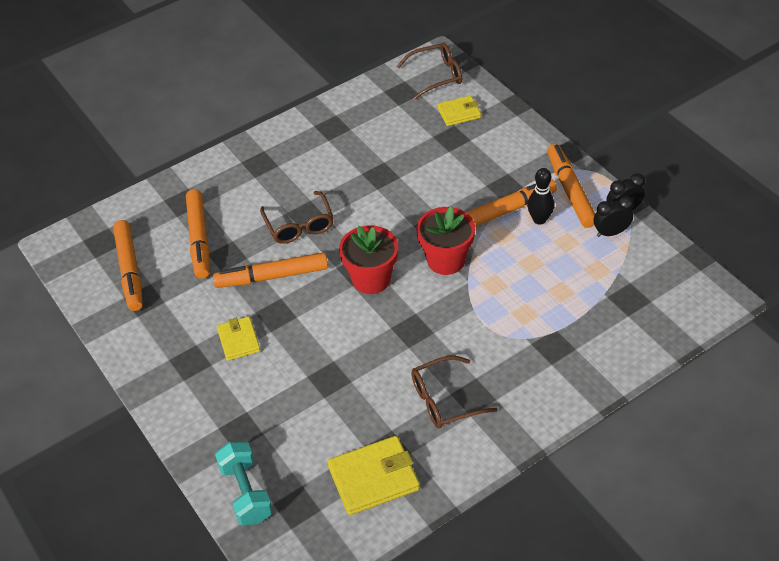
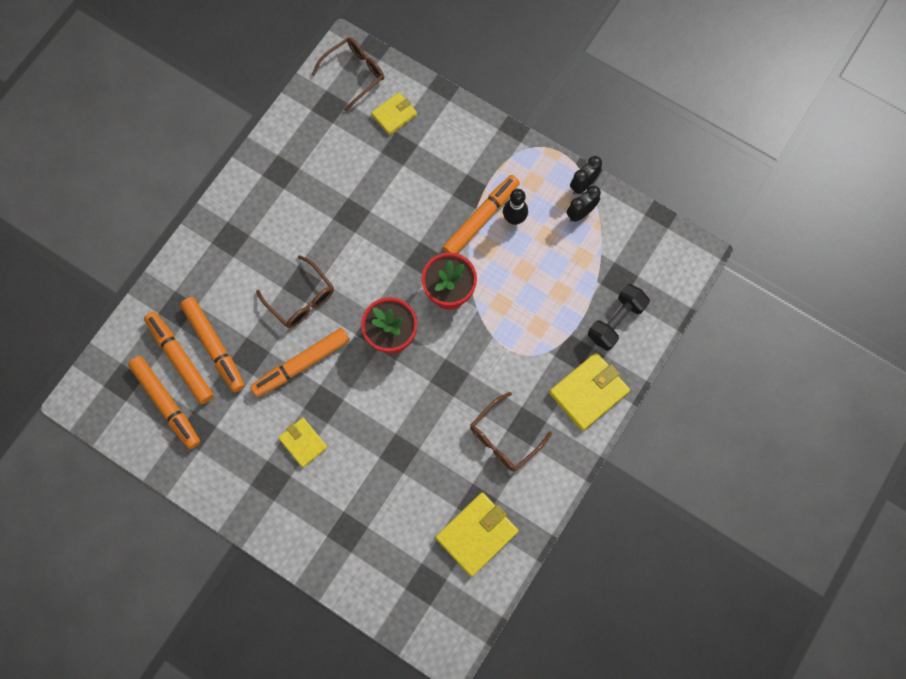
camera: 25 degrees left, 25 degrees up
(246, 492) = (379, 587): turquoise dumbbell -> none
(554, 386) = (588, 392): none -> yellow wallet
(570, 191) = (529, 176): orange marker -> orange marker (180, 359)
(611, 333) = (616, 321): none -> black dumbbell

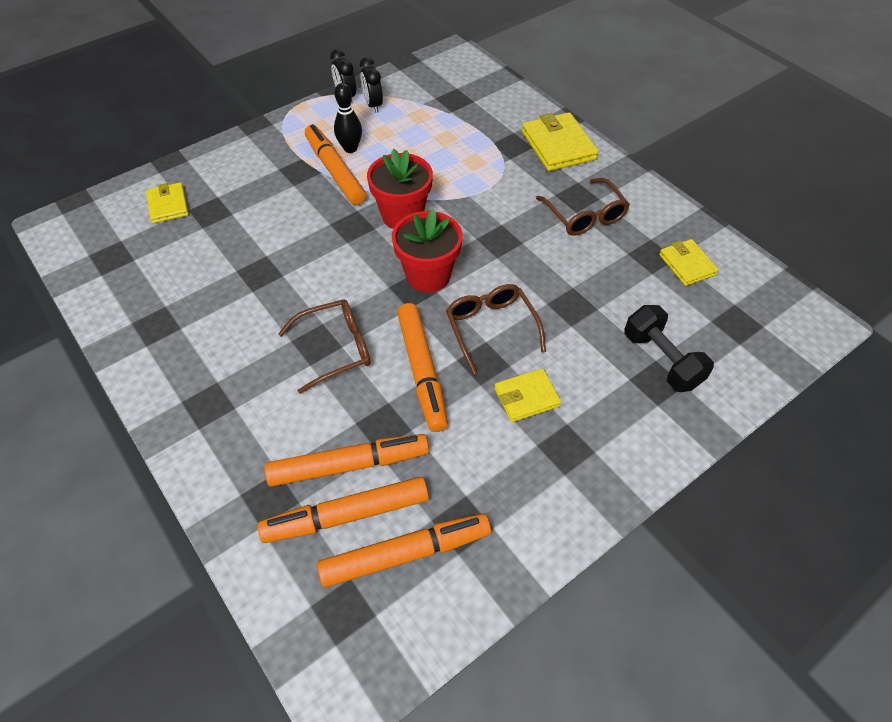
camera: 70 degrees left, 20 degrees down
(354, 73) = (91, 225): brown glasses -> brown glasses (491, 328)
(476, 534) = (687, 264): yellow wallet -> yellow wallet, size x0.62
(616, 321) = (494, 111): black dumbbell -> black dumbbell (661, 360)

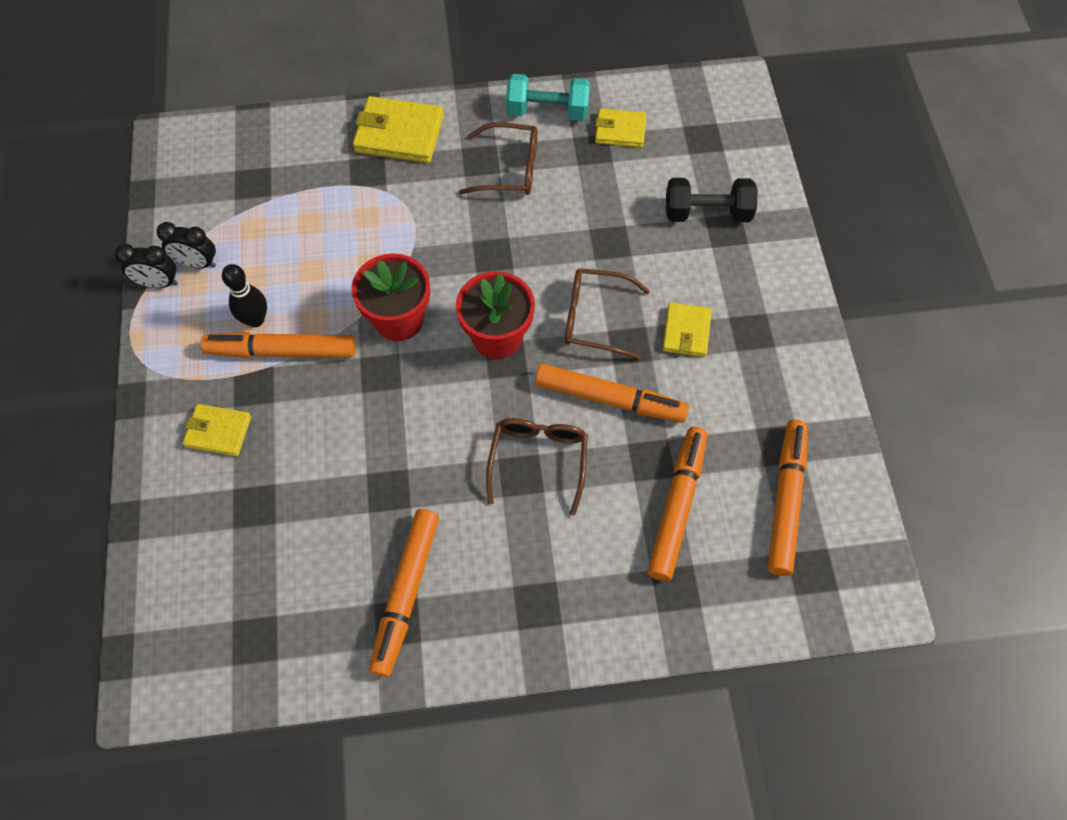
camera: 60 degrees left, 10 degrees up
(168, 205) = (209, 548): yellow wallet -> yellow wallet (218, 432)
(347, 515) = (726, 530): orange marker -> orange marker (406, 593)
(659, 213) = (547, 111): none -> turquoise dumbbell

